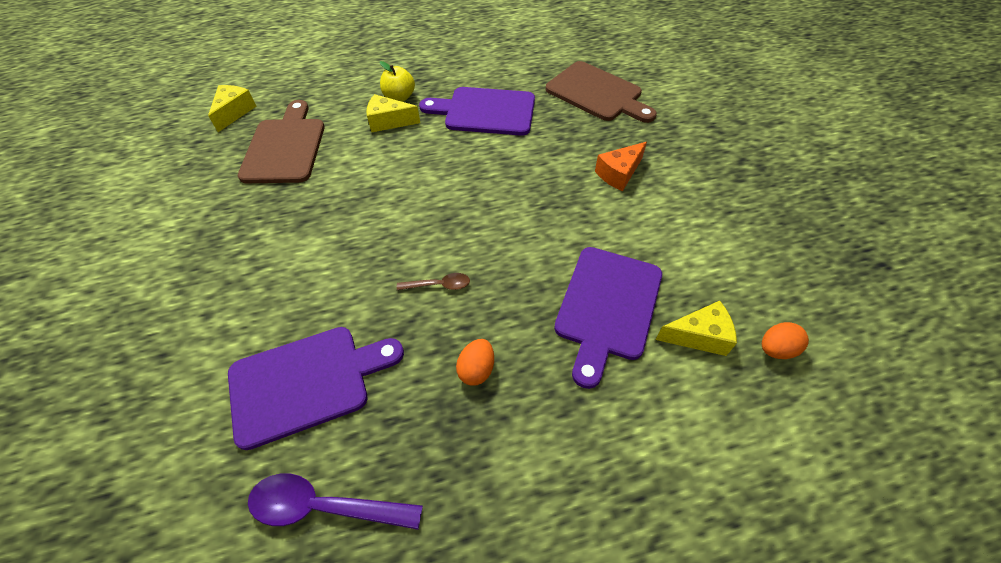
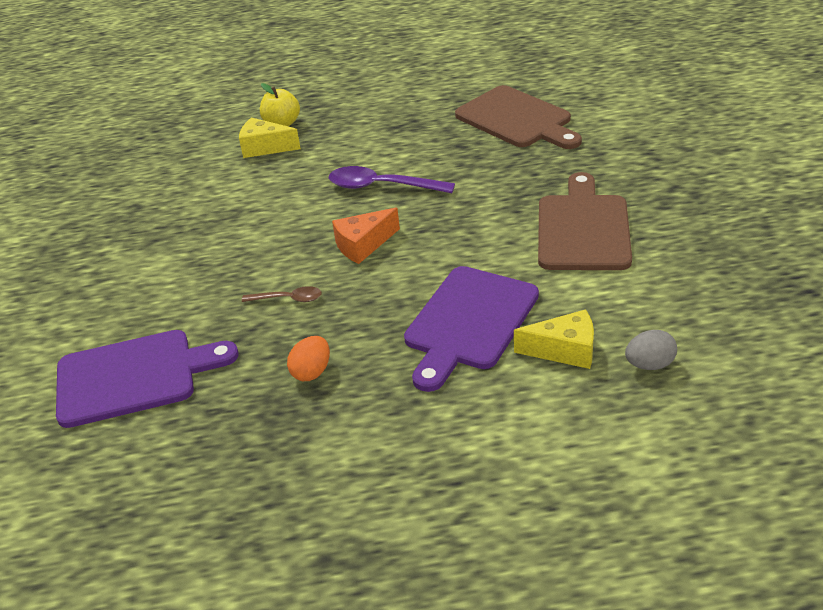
camera: 10 degrees right, 15 degrees down
(234, 112) = (95, 138): yellow cheese -> none
(285, 147) = (145, 172): brown cutting board -> brown cutting board (583, 228)
(325, 506) = (136, 473): purple spoon -> purple spoon (382, 186)
(485, 111) = (378, 138): purple cutting board -> none
(619, 173) = (519, 199): orange cheese -> orange cheese (363, 245)
(776, 349) = (649, 364): orange egg -> grey egg

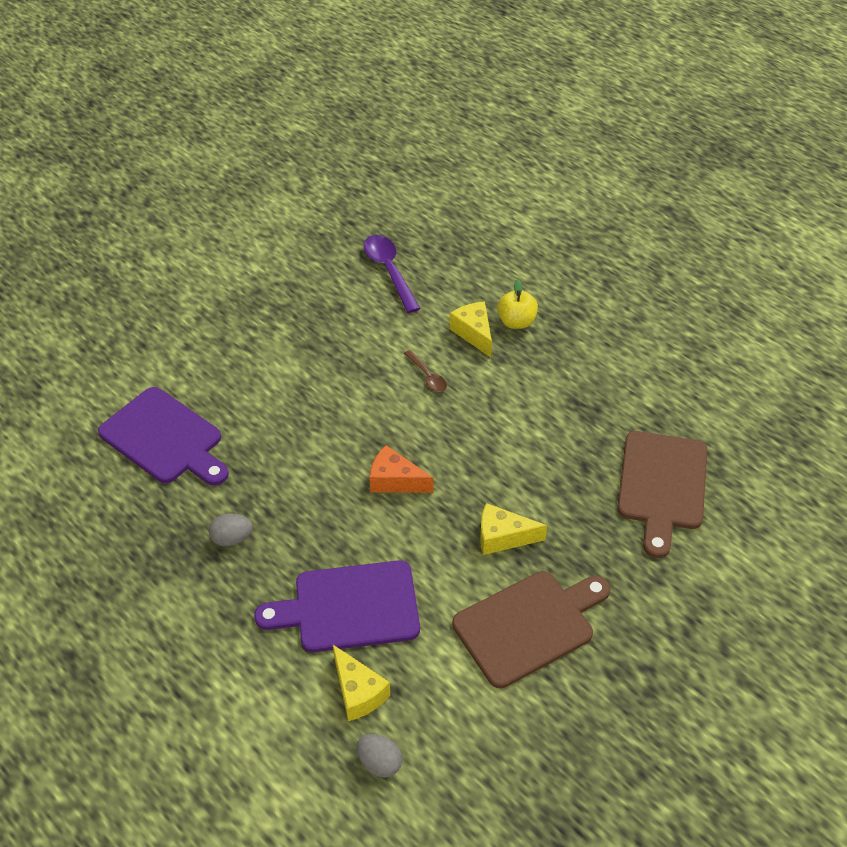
camera: 50 degrees right, 10 degrees up
(288, 299) = (299, 473): brown spoon -> brown spoon (427, 376)
(312, 372) = (232, 538): orange egg -> grey egg
(382, 186) = (481, 446): purple spoon -> purple spoon (389, 271)
(484, 209) = (502, 537): none -> yellow cheese

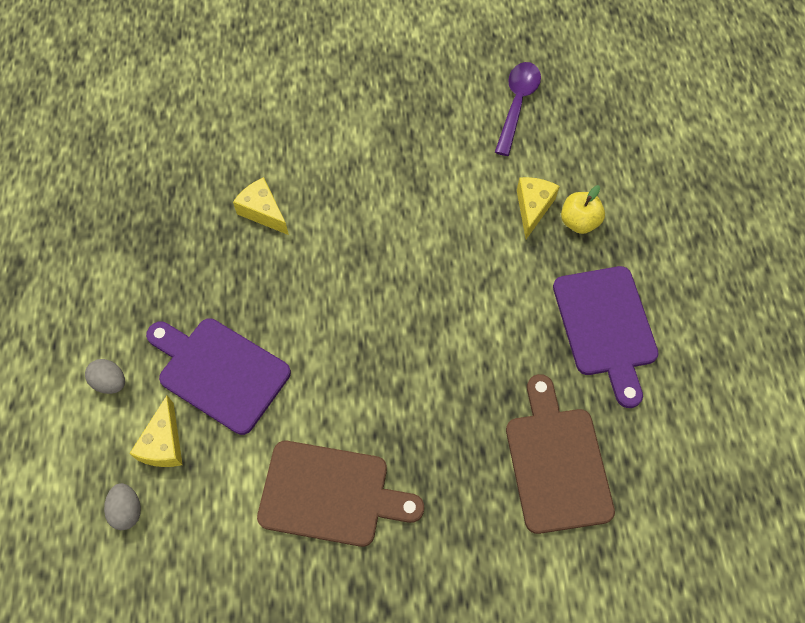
camera: 40 degrees right, 15 degrees up
(165, 438) = (222, 138): purple cutting board -> purple cutting board (606, 327)
(232, 538) = (193, 253): grey egg -> grey egg (110, 382)
(395, 481) = (348, 293): orange cheese -> none
(427, 376) = (458, 221): brown spoon -> none
(502, 537) = (383, 404): yellow cheese -> yellow cheese (263, 212)
(662, 486) = (556, 462): brown cutting board -> brown cutting board turned 120 degrees clockwise

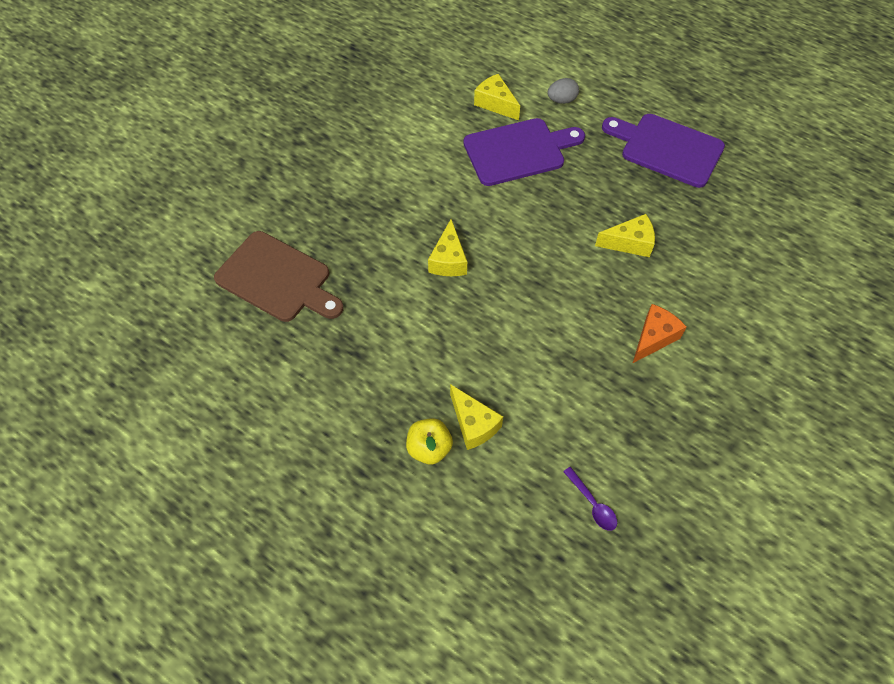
camera: 130 degrees right, 5 degrees down
(127, 510) = (470, 71): grey egg -> none
(331, 494) = (385, 157): brown cutting board -> none
(348, 143) = (654, 338): none -> orange cheese
(404, 335) = (448, 260): none -> yellow cheese
(517, 104) = (592, 504): purple spoon -> purple spoon, size x0.55
(606, 327) = (328, 388): purple cutting board -> purple cutting board (667, 149)

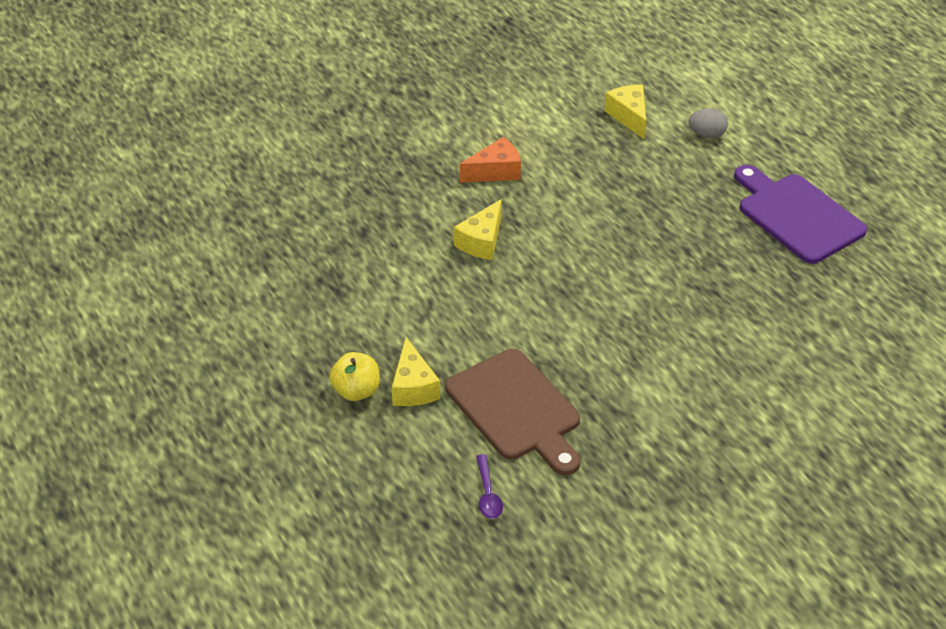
camera: 25 degrees right, 15 degrees down
(277, 279) = (300, 203): brown cutting board -> brown cutting board (516, 409)
(518, 151) = (624, 168): purple cutting board -> none
(629, 243) = (689, 288): yellow cheese -> none
(654, 338) = (654, 380): orange cheese -> orange cheese (495, 172)

